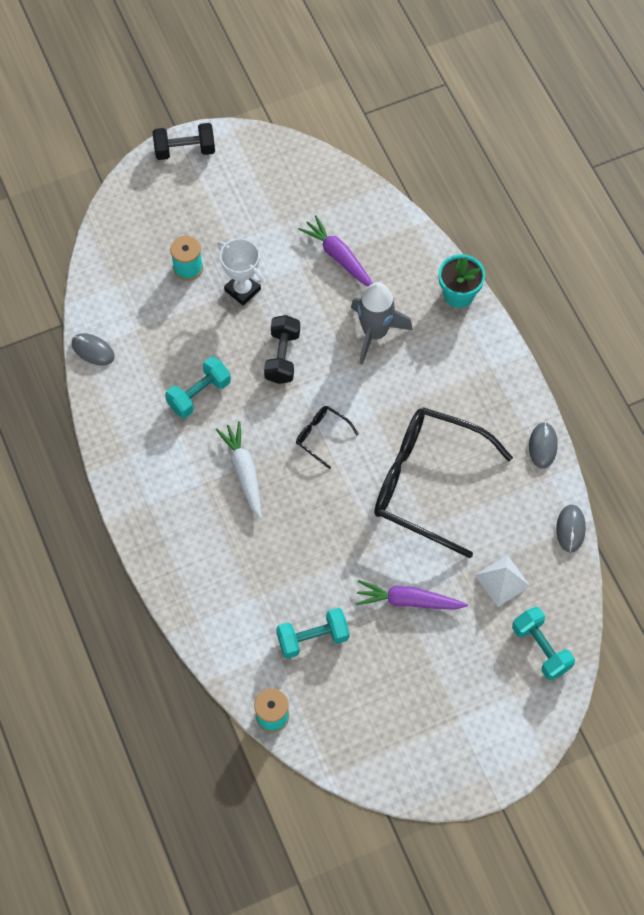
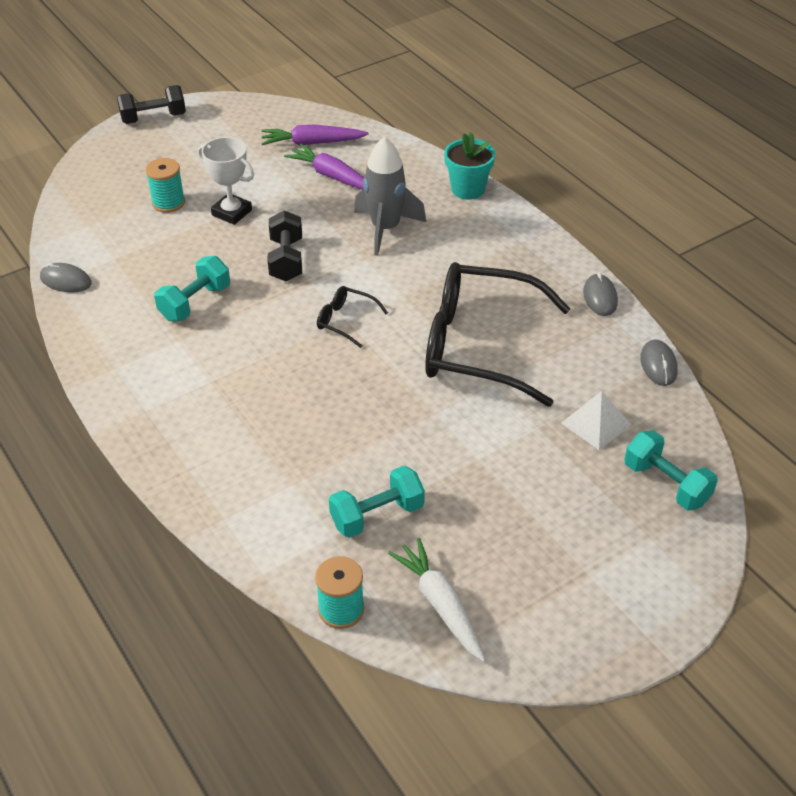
camera: 10 degrees left, 20 degrees down
(244, 472) = (259, 364): white carrot -> white carrot (440, 605)
(408, 601) = (488, 460): purple carrot -> purple carrot (312, 143)

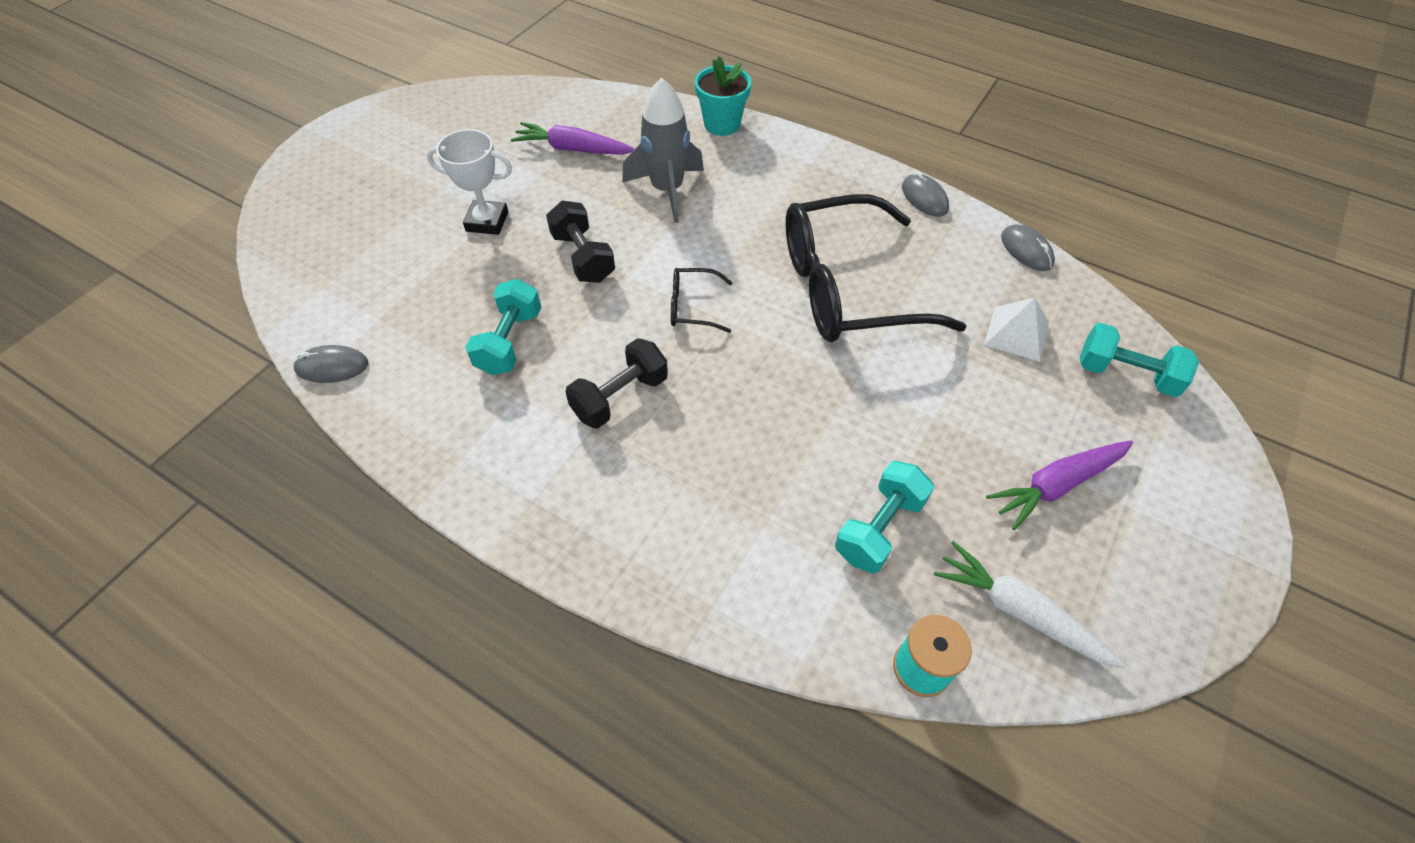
camera: 25 degrees left, 10 degrees up
(153, 118) = (329, 139): black dumbbell -> black dumbbell (620, 397)
(168, 203) = (405, 232): turquoise spool -> none
(312, 143) = (528, 119): purple carrot -> purple carrot (1056, 485)

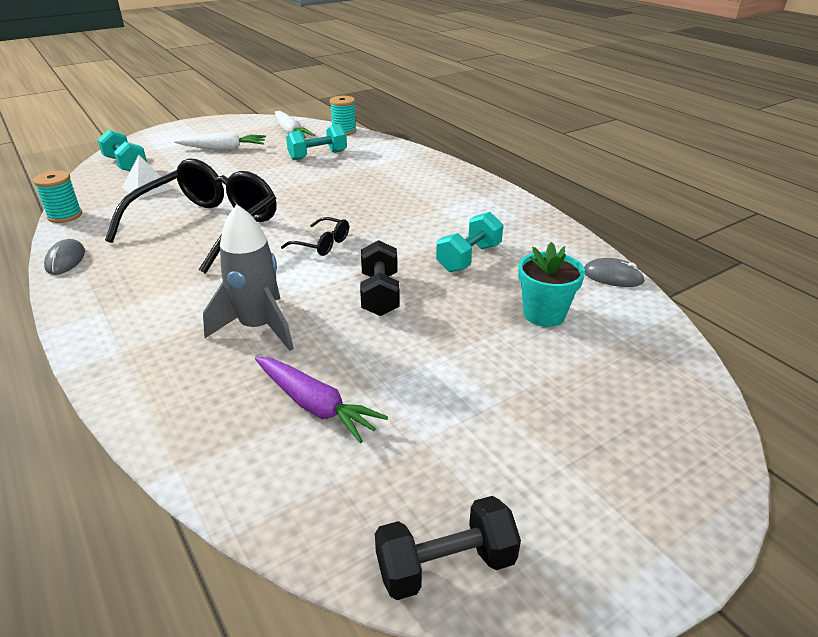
camera: 155 degrees left, 20 degrees down
(487, 221) = (454, 349): white trophy -> none
(620, 397) = (408, 217): black dumbbell -> black dumbbell (445, 565)
(722, 124) = (123, 381): turquoise flower pot -> turquoise flower pot (544, 314)
(849, 288) = (207, 227): black glasses -> black glasses turned 75 degrees counterclockwise
(1026, 250) = (65, 216): grey mouse -> turquoise spool
(1056, 485) = (223, 148): purple carrot -> white carrot

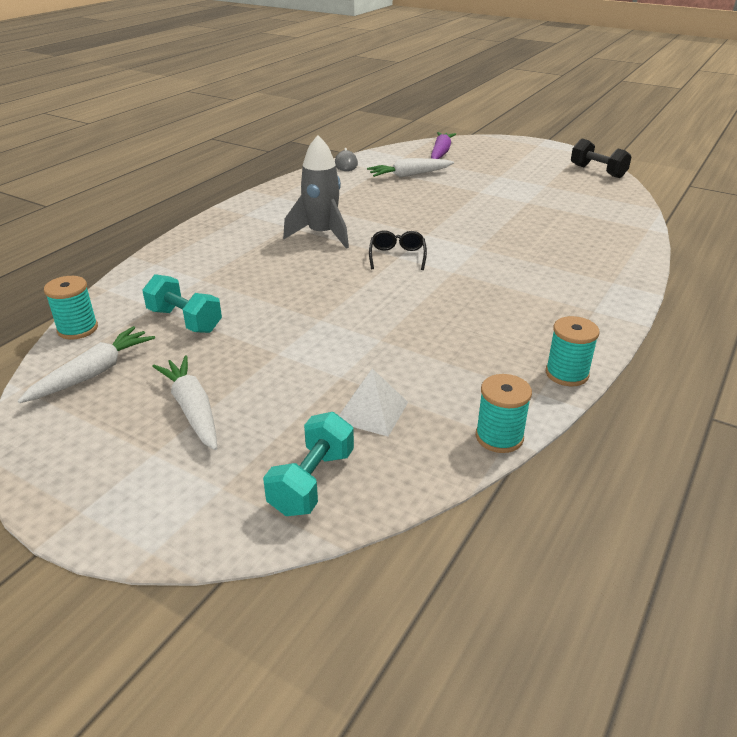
camera: 115 degrees left, 0 degrees up
(65, 260) = (566, 374): grey mouse -> turquoise spool
(207, 227) = (424, 321): black glasses -> none
(258, 327) = (527, 246): grey rocket -> grey rocket (322, 235)
(315, 405) = (562, 211): purple carrot -> purple carrot (441, 153)
(380, 294) = (442, 219): black dumbbell -> none
(469, 258) = (363, 202): turquoise dumbbell -> none
(544, 314) = (409, 175): turquoise flower pot -> white carrot

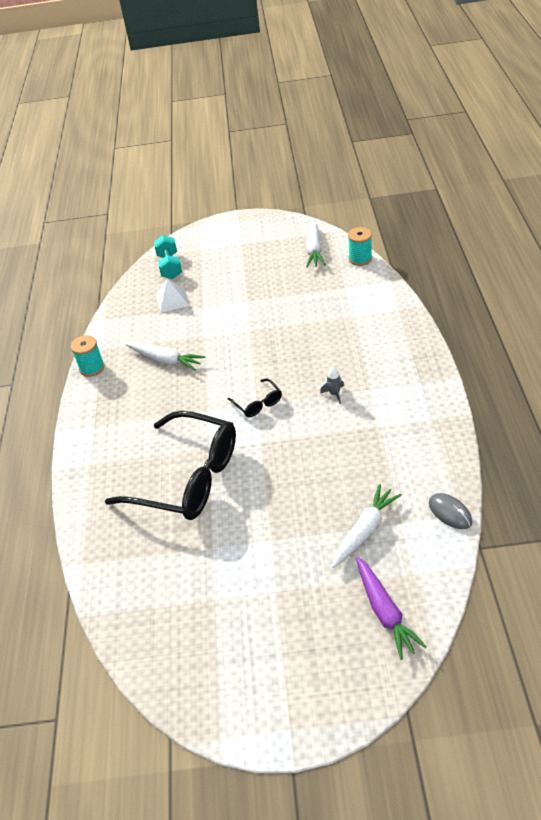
camera: 150 degrees right, 10 degrees up
(185, 320) = (317, 290): turquoise dumbbell -> none
(192, 409) = (249, 261): white carrot -> white carrot (166, 360)
(322, 235) = (334, 394): grey rocket -> grey rocket, size x0.43
(499, 437) = (108, 319): turquoise spool -> none
(517, 239) = (187, 478): none -> black glasses
(597, 171) = (174, 680): black dumbbell -> none

